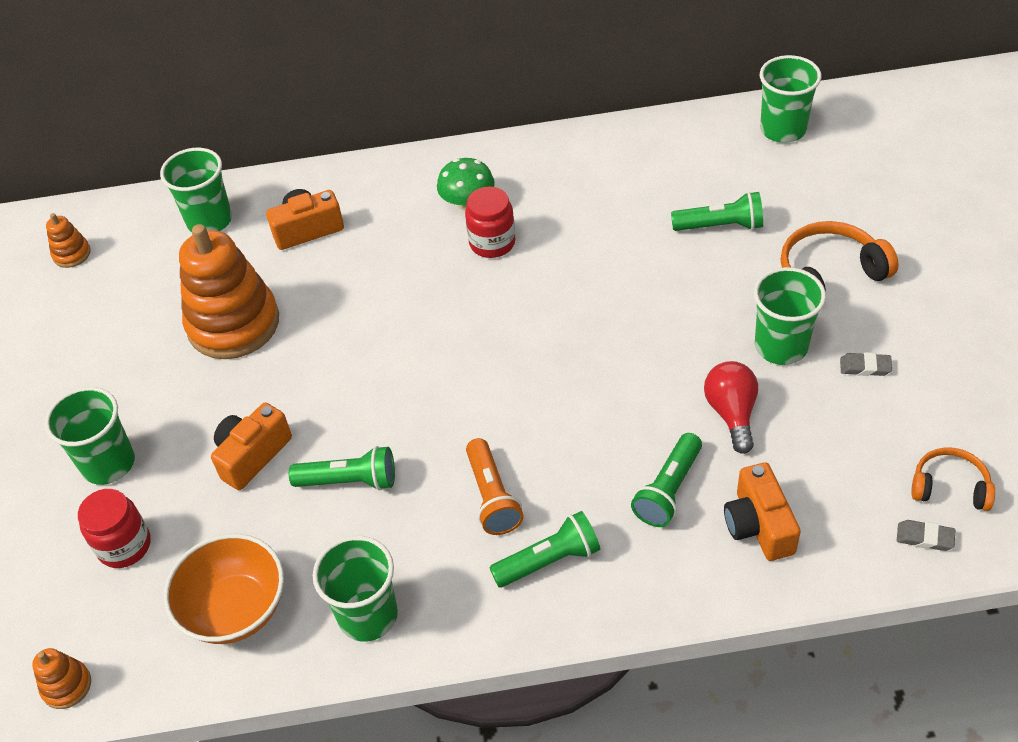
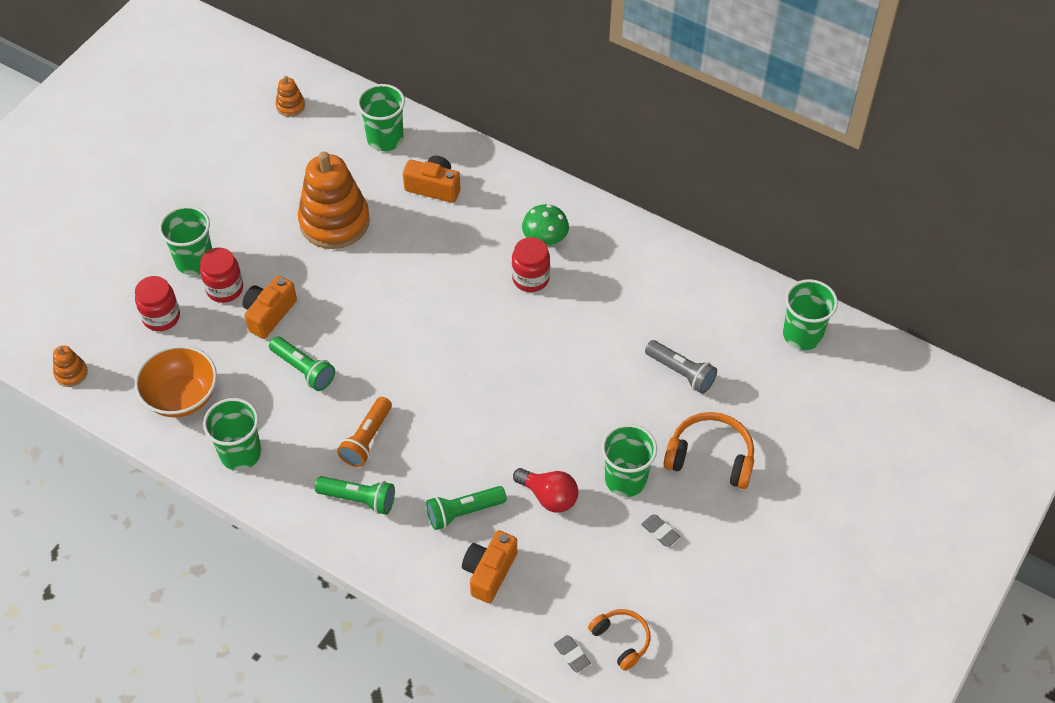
camera: 35 degrees right, 5 degrees up
(173, 466) = (225, 289): none -> red jar
(252, 455) = (269, 314): orange camera -> orange camera turned 45 degrees counterclockwise
(720, 226) = (681, 372): green flashlight -> grey flashlight
(731, 413) = (549, 497): red light bulb -> red light bulb turned 90 degrees clockwise

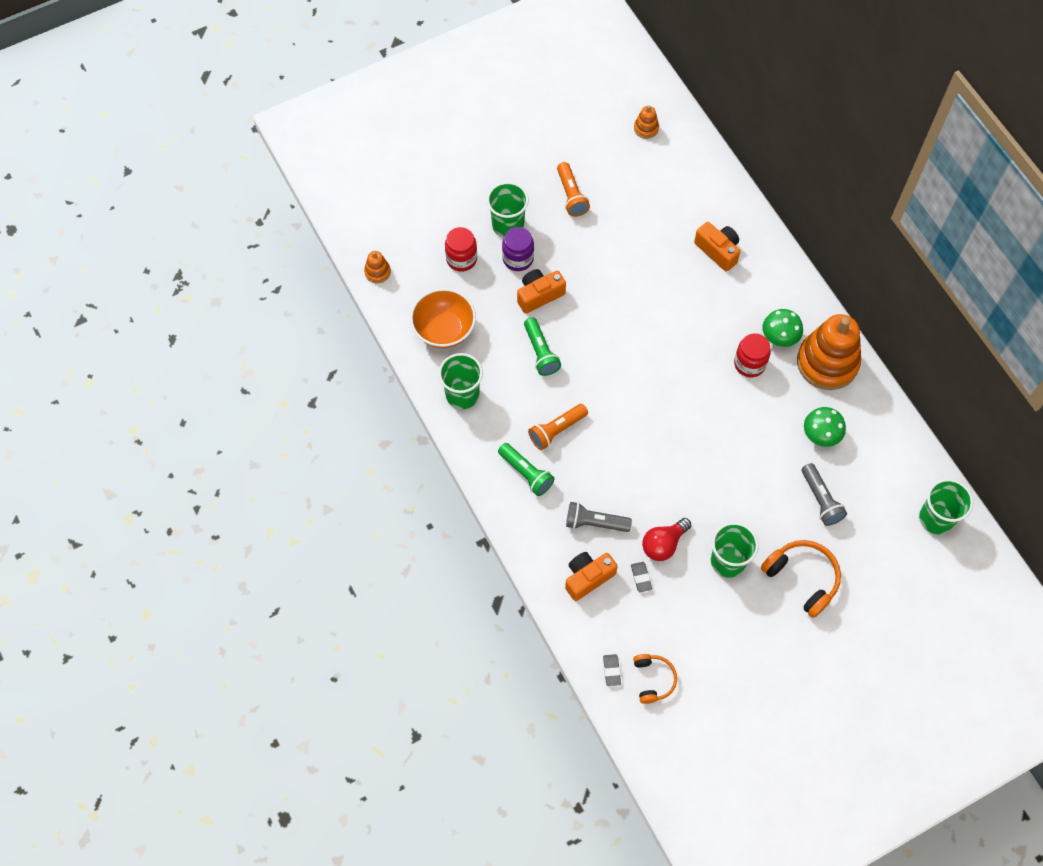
camera: 30 degrees right, 10 degrees up
(225, 289) = (518, 259): red jar -> purple jar
(248, 202) = (571, 195): none -> orange flashlight
(334, 221) = (627, 243): orange stacking toy -> orange stacking toy (827, 362)
(385, 139) = (703, 191): green cup -> none
(463, 512) = (594, 523): green flashlight -> grey flashlight
(549, 497) = (663, 544): red light bulb -> red light bulb turned 75 degrees clockwise
(643, 311) = (821, 434): none -> green mushroom
(660, 532) = (729, 615): grey eraser -> grey eraser (641, 577)

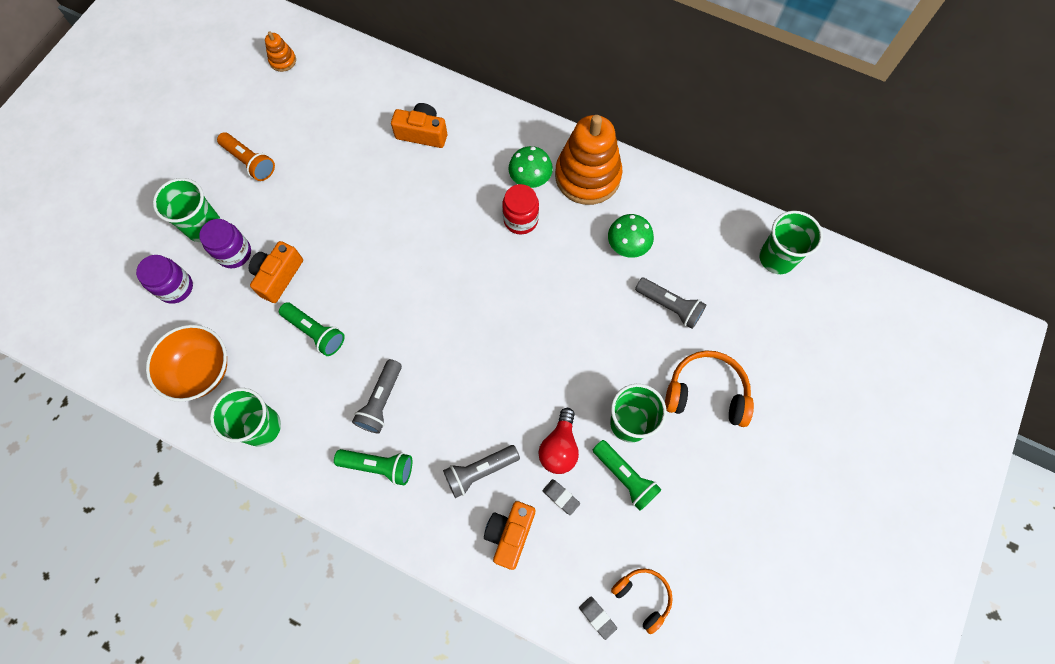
camera: 35 degrees left, 5 degrees up
(377, 272) = (92, 354): orange stacking toy -> none
(461, 259) = (176, 287): red jar -> purple jar
(556, 430) = (381, 401): orange flashlight -> grey flashlight
(697, 595) = (625, 477): none -> green flashlight

